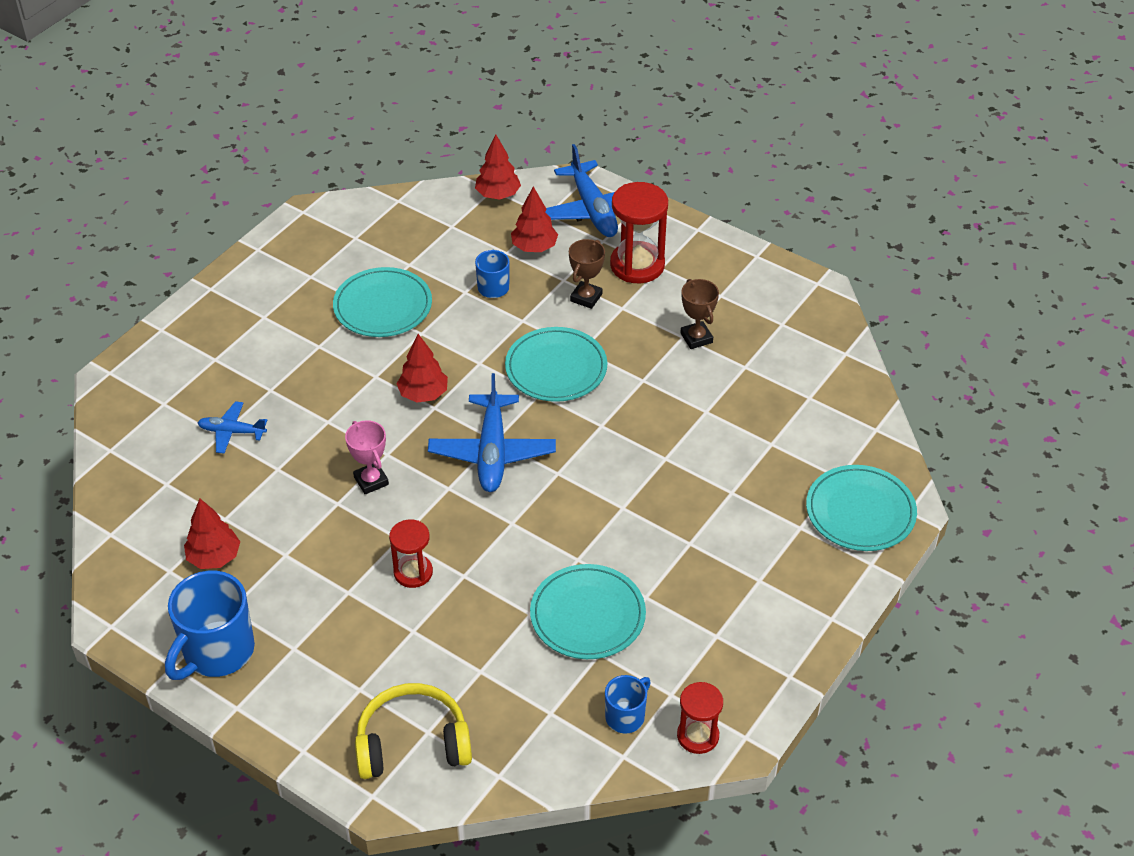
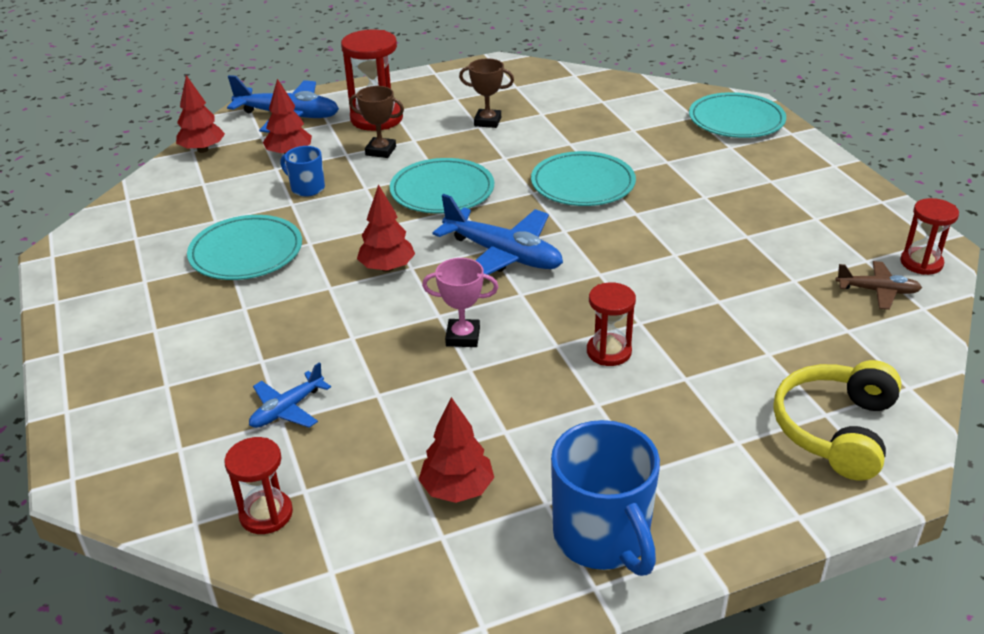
camera: 55 degrees left, 10 degrees down
(136, 478) = (266, 514): none -> red hourglass
(586, 297) = (380, 151): brown trophy -> brown trophy turned 45 degrees counterclockwise
(587, 615) = (745, 271): turquoise plate -> turquoise plate (583, 184)
(626, 716) = (877, 291): blue mug -> brown plane

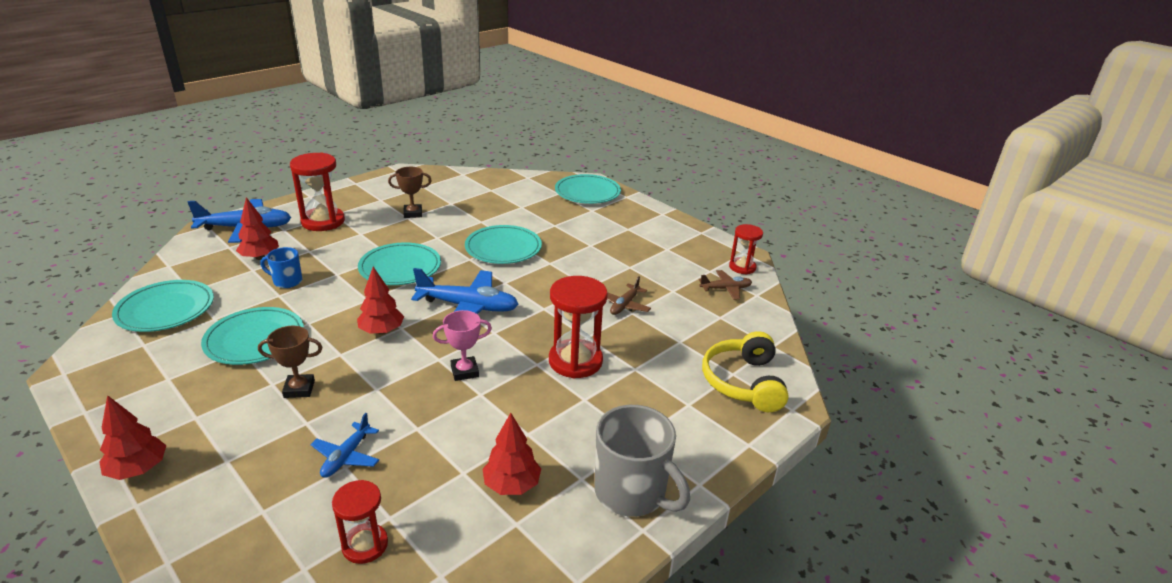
camera: 25 degrees left, 5 degrees down
(170, 201) = (165, 309): none -> turquoise plate
(202, 150) = (178, 264): red tree -> red tree (138, 469)
(380, 151) = (337, 245): brown trophy -> brown trophy (299, 389)
(602, 538) = (632, 493): blue mug -> grey mug
(609, 352) = (575, 361): red hourglass -> red hourglass, size x1.64
(713, 289) = (624, 305): none -> brown plane

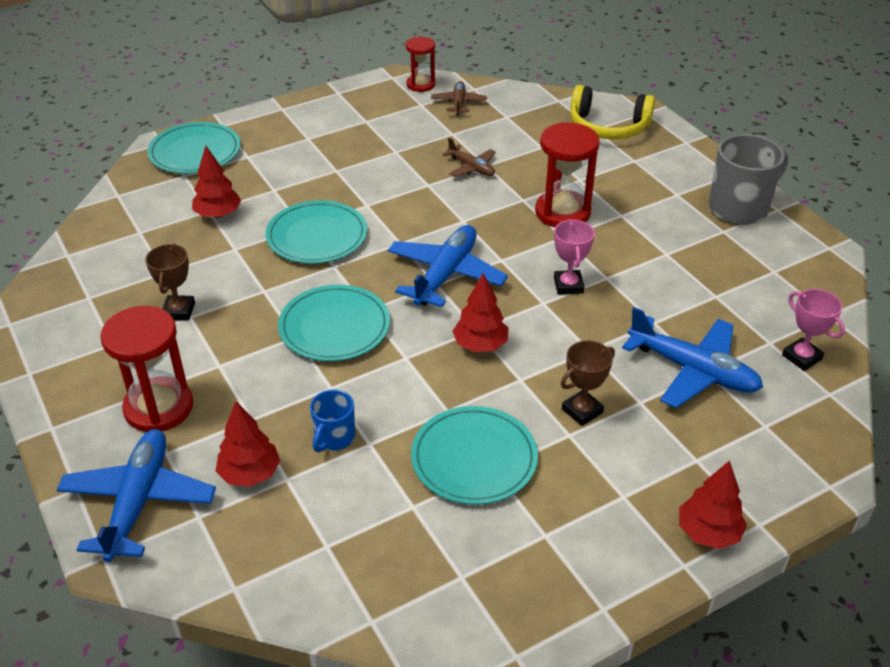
camera: 75 degrees left, 10 degrees up
(165, 309) = (374, 567): turquoise plate -> none
(299, 389) = (582, 411): brown trophy -> brown trophy turned 45 degrees clockwise
(346, 457) = (693, 371): blue plane -> blue plane, size x1.83
(365, 545) = (801, 357): red hourglass -> pink trophy
(512, 485) = (731, 269): red tree -> red tree (218, 214)

